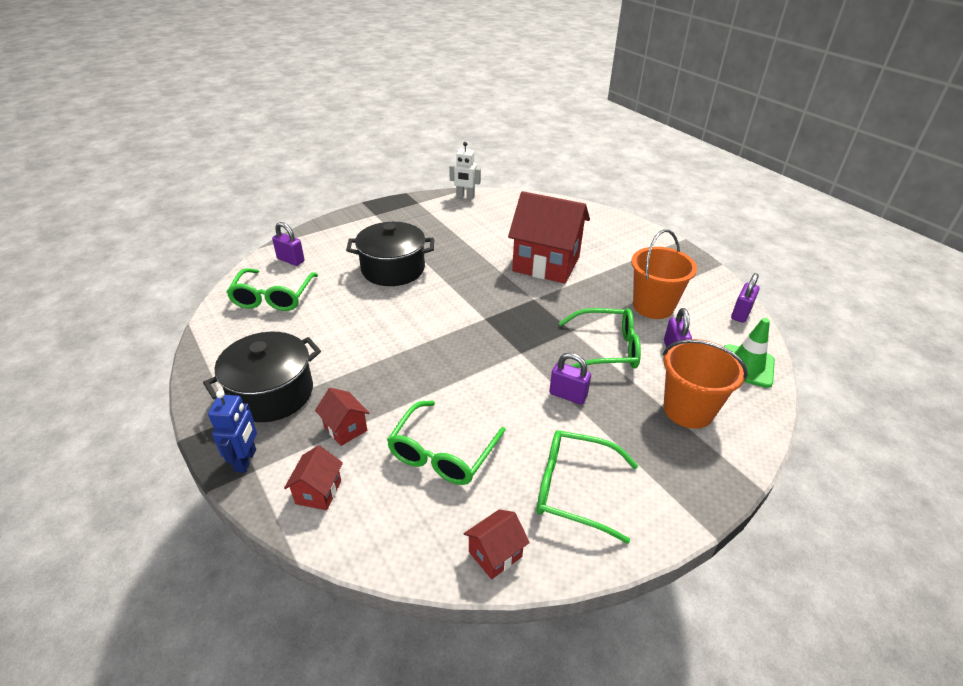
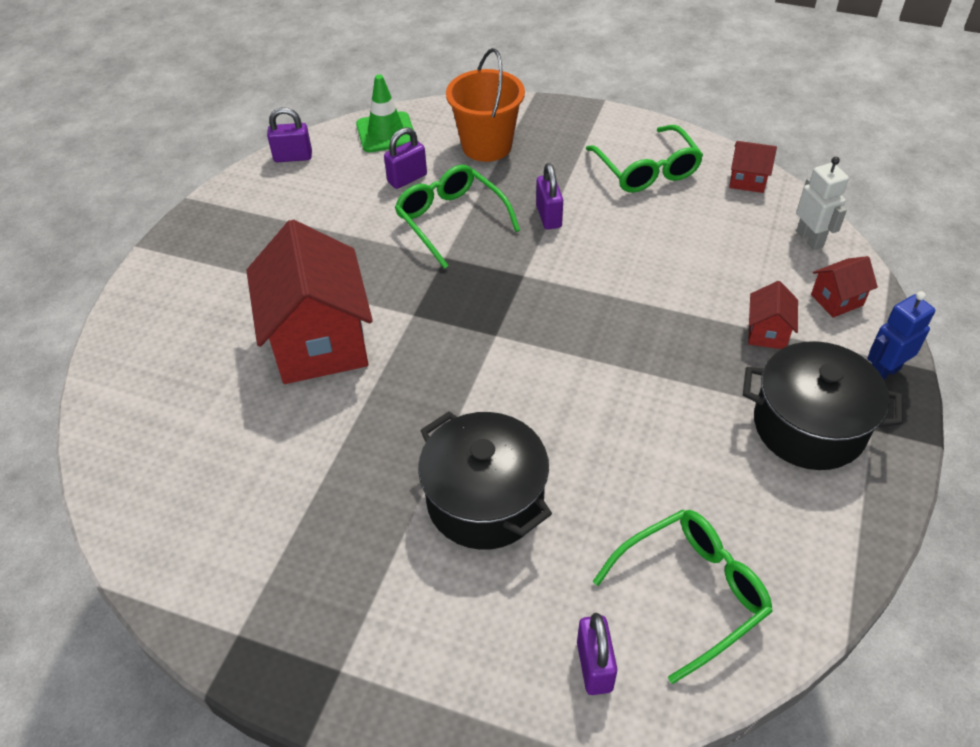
camera: 125 degrees left, 10 degrees up
(442, 453) = (708, 254): green glasses -> none
(465, 197) = (161, 570): white robot -> white robot (810, 239)
(653, 306) = (336, 217): orange bucket -> none

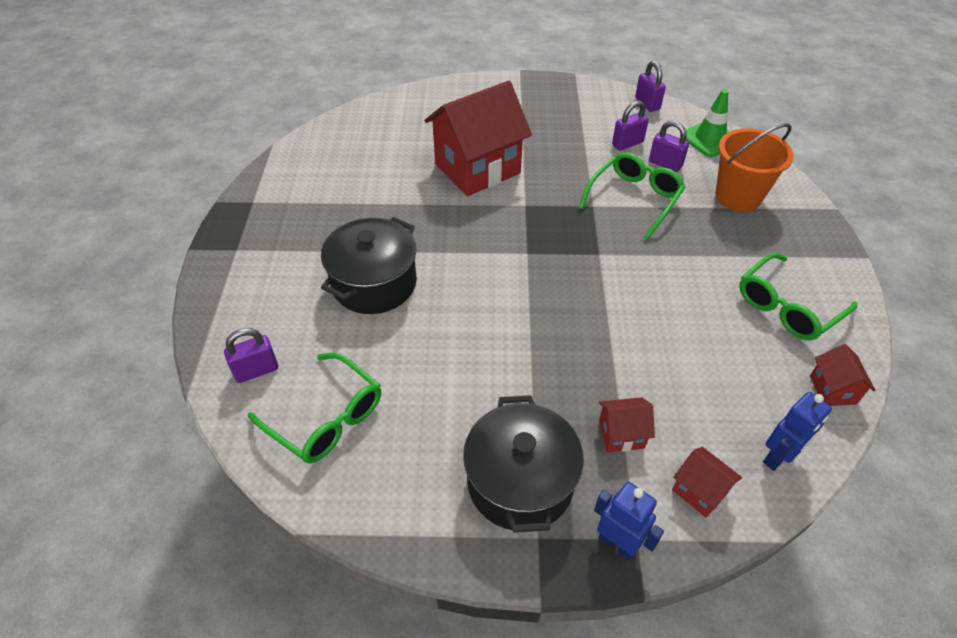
camera: 70 degrees right, 0 degrees up
(548, 216) = (677, 253): purple padlock -> purple padlock (627, 143)
(810, 239) = (778, 457): white robot -> blue robot

